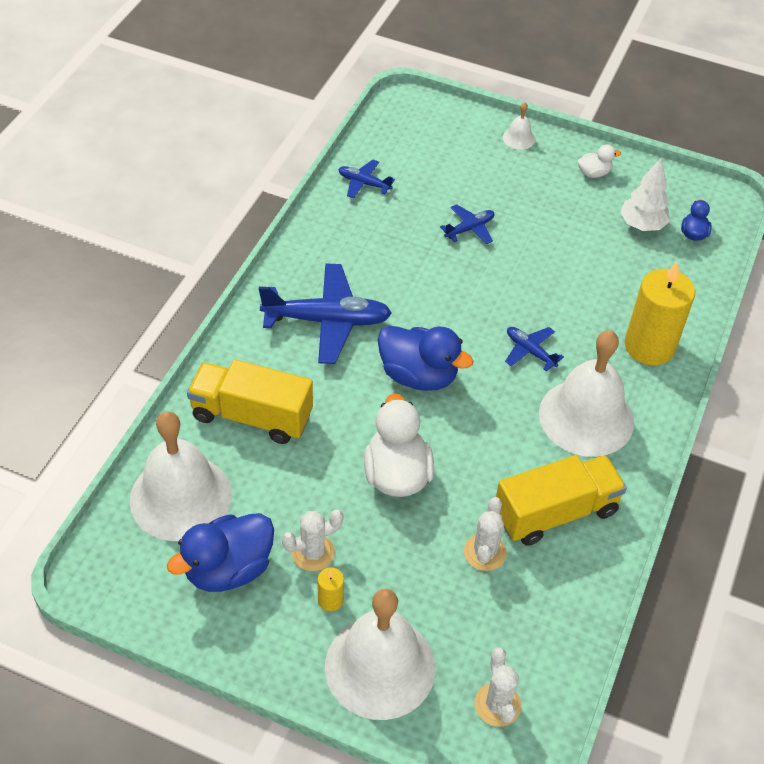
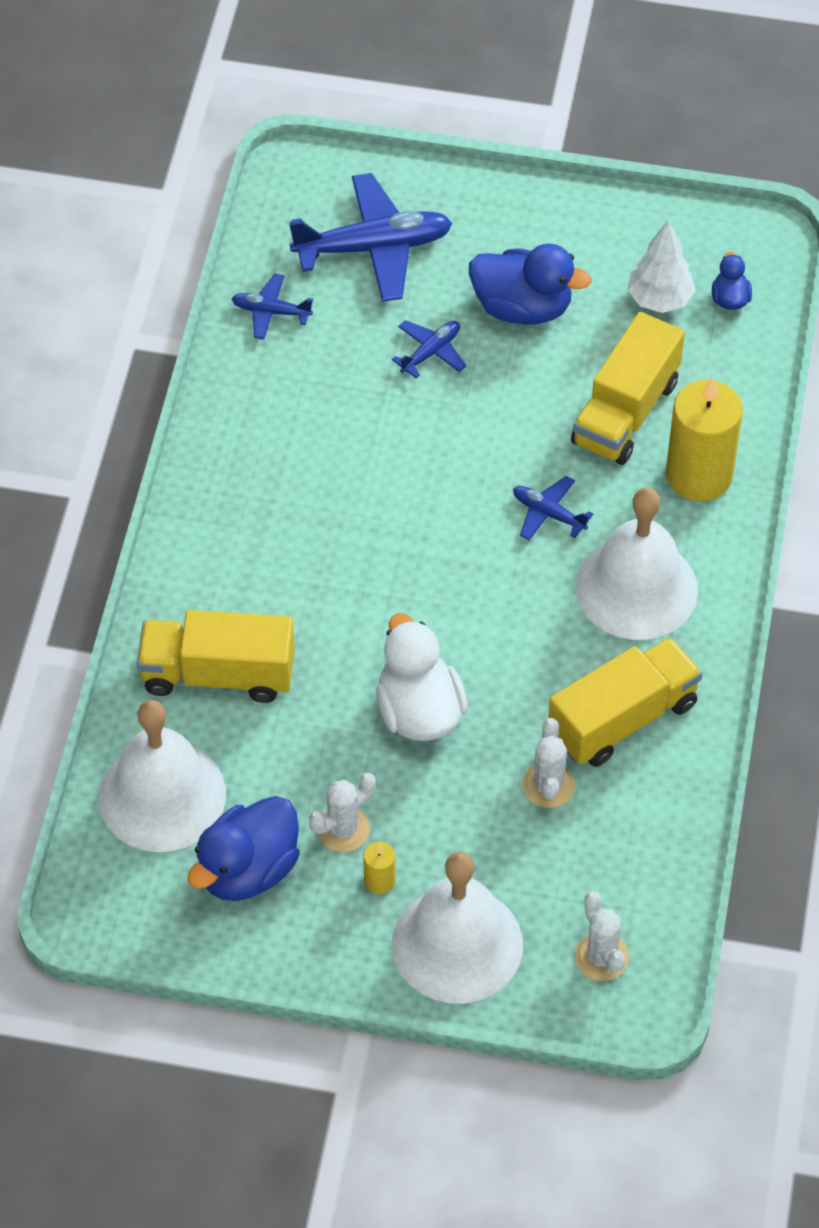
camera: 10 degrees left, 5 degrees up
(327, 321) = (277, 525): blue plane -> blue plane (373, 248)
(418, 375) = (414, 576): blue duck -> blue duck (522, 308)
(519, 138) = (467, 197): white bell -> none
(594, 173) = (580, 232): white duck -> none
(602, 294) = (625, 412): none -> yellow truck

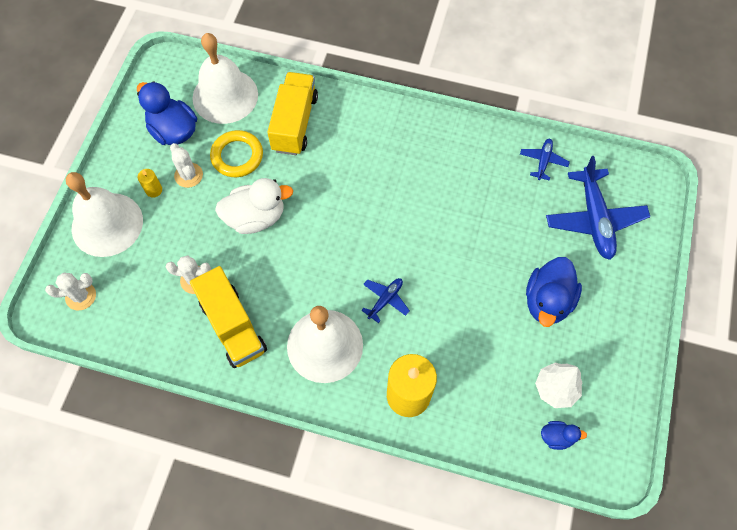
camera: 95 degrees right, 10 degrees up
(296, 757) = (237, 156): none -> yellow ring
(431, 352) = (512, 245): blue plane -> none
(625, 412) = (461, 355): yellow truck -> none

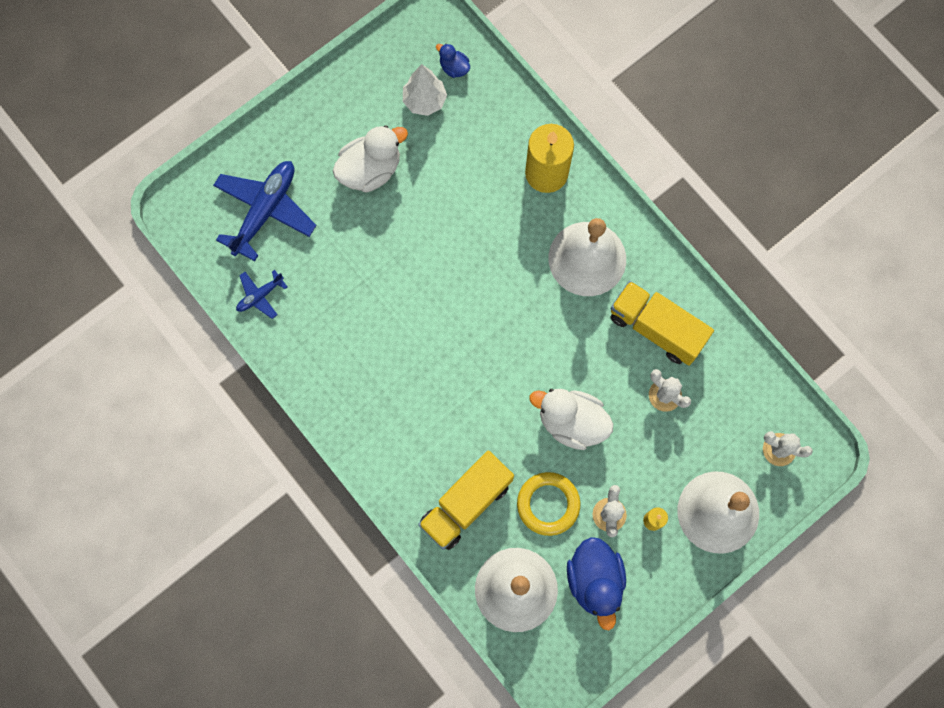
camera: 145 degrees left, 10 degrees up
(233, 326) = (656, 328): yellow truck -> yellow truck turned 60 degrees counterclockwise
(385, 300) = (507, 263): blue plane -> none
(547, 301) = (370, 170): blue duck -> white duck

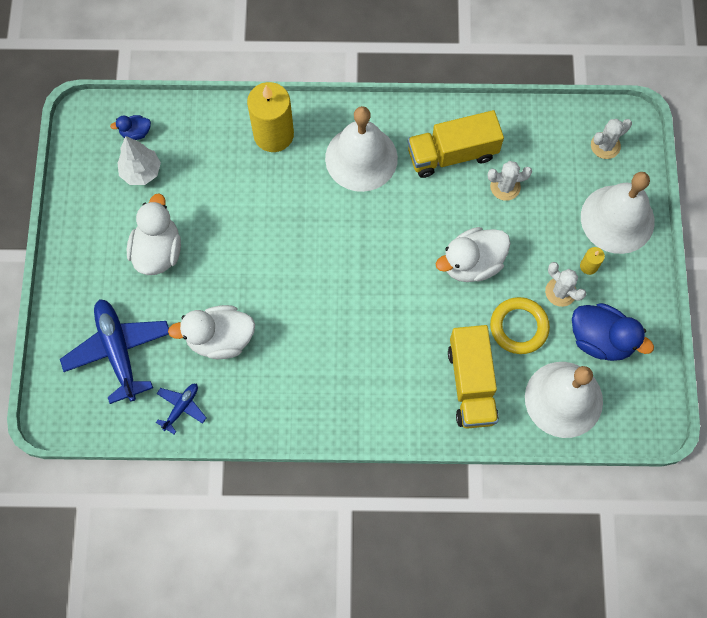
camera: 50 degrees left, 5 degrees down
(260, 296) = (181, 407): blue plane -> blue plane turned 150 degrees counterclockwise
(339, 278) = (220, 339): none -> white duck

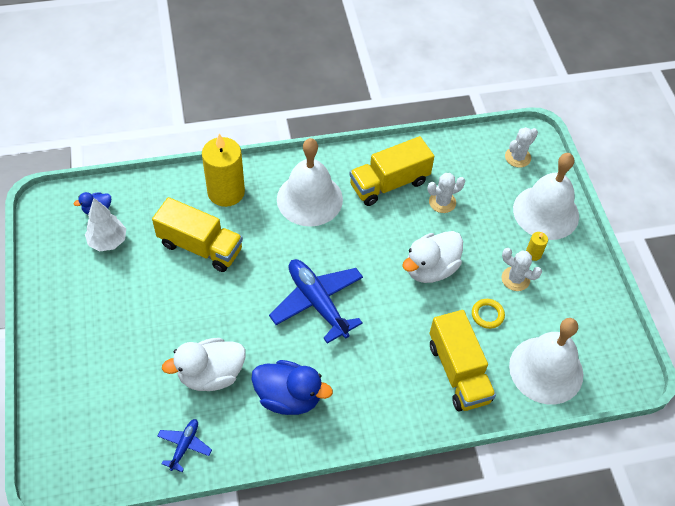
camera: 15 degrees left, 15 degrees down
(118, 351) = (111, 404): blue plane -> blue plane (317, 302)
(158, 251) = (136, 306): white duck -> none
(235, 195) = (200, 247): none -> yellow truck
(519, 327) = (487, 315): yellow ring -> yellow ring, size x0.60
(600, 339) = (563, 312): blue duck -> blue duck (288, 397)

